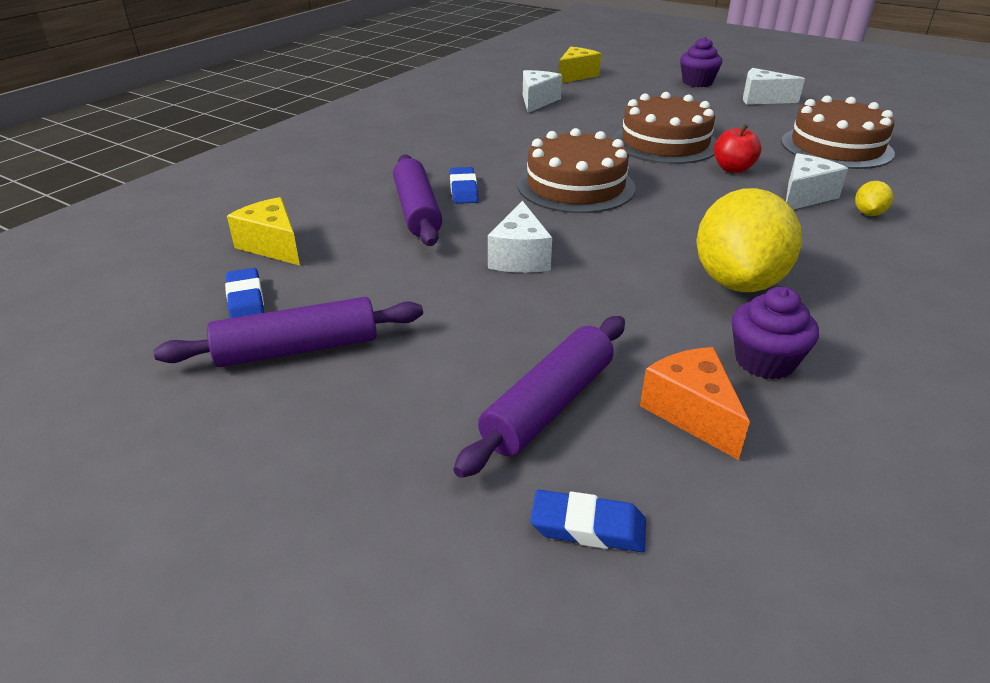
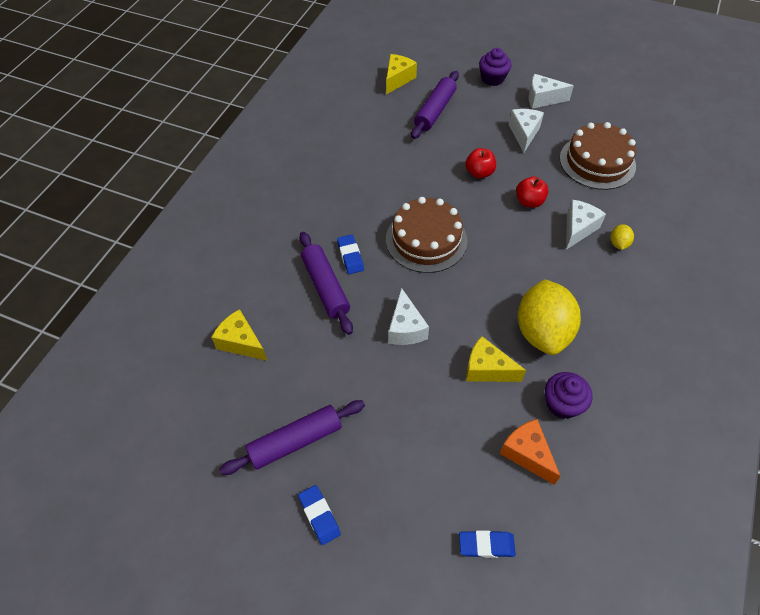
camera: 10 degrees left, 20 degrees up
(246, 301) = (246, 402): blue eraser -> blue eraser (319, 515)
(537, 101) = (376, 124): white cheese -> white cheese (524, 134)
(548, 405) = (450, 462): purple rolling pin -> purple rolling pin (434, 111)
(638, 309) = (487, 369): none -> yellow cheese
(665, 143) = (479, 173): brown cake -> red apple

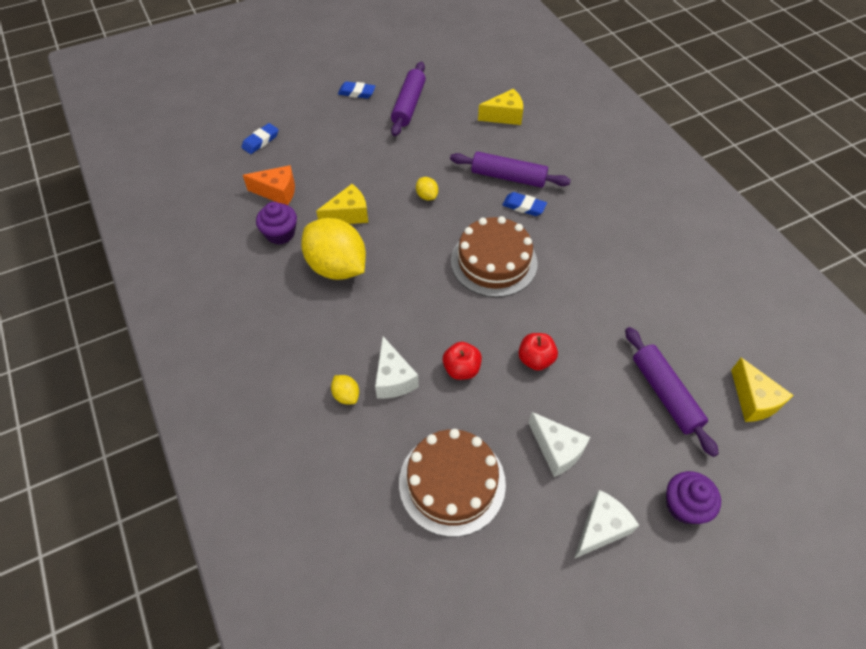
camera: 130 degrees right, 0 degrees up
(405, 328) = (427, 196): white cheese -> yellow lemon

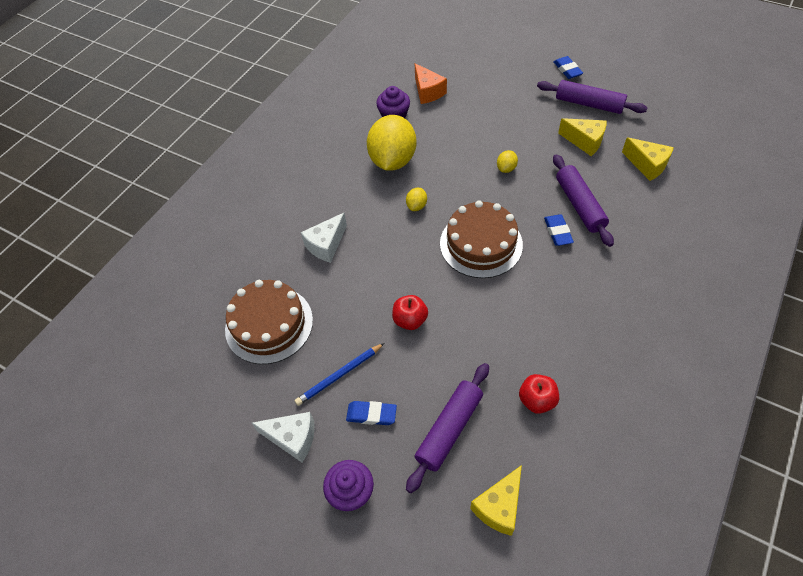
camera: 60 degrees right, 0 degrees up
(260, 141) = (464, 55): blue eraser -> blue eraser (371, 414)
(346, 395) = (294, 228): yellow lemon -> yellow lemon (416, 206)
(348, 215) = (444, 138): yellow cheese -> yellow cheese (584, 141)
(408, 105) = (589, 104): purple rolling pin -> purple rolling pin turned 45 degrees clockwise
(461, 369) = (364, 279): red apple -> red apple (537, 400)
(557, 450) = (339, 375): white cheese -> blue pencil

